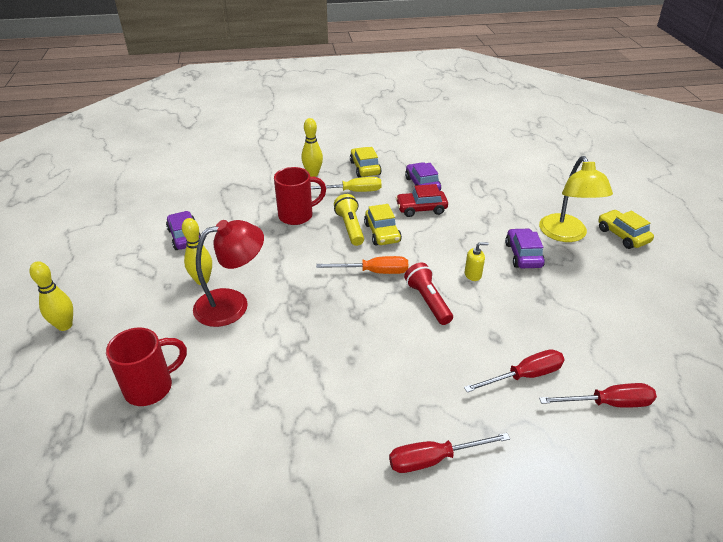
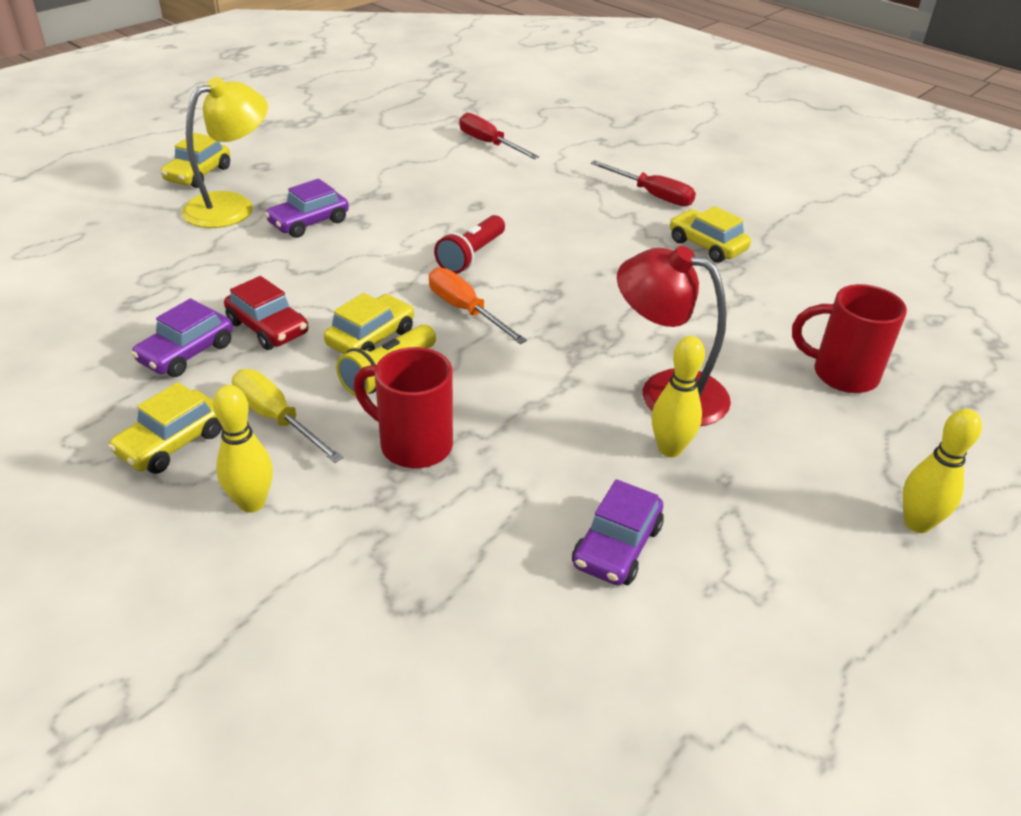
camera: 130 degrees left, 0 degrees up
(331, 434) = (707, 245): none -> yellow car
(473, 275) = (387, 243): yellow soap dispenser -> none
(524, 376) = (508, 181): red screwdriver -> none

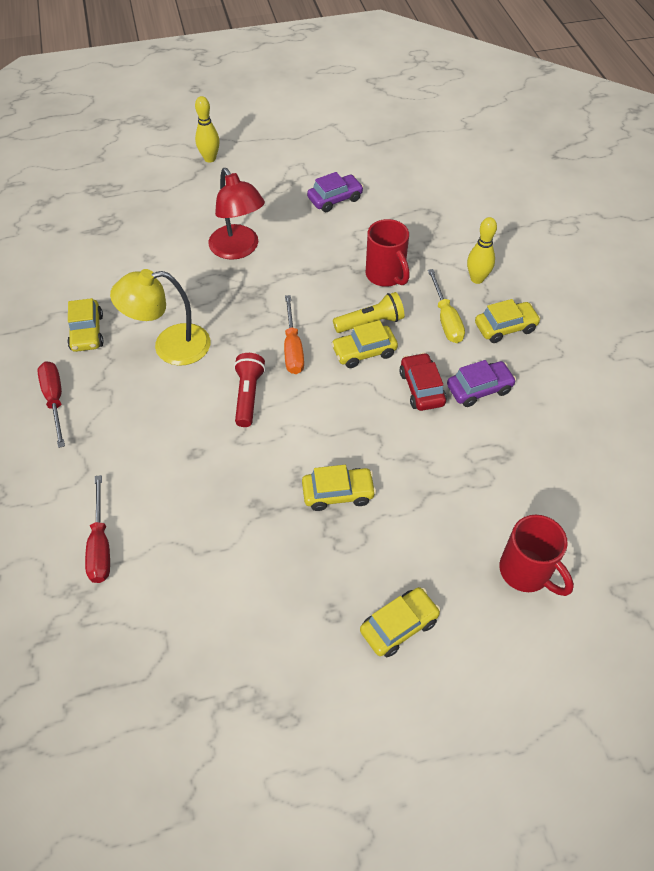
camera: 145 degrees left, 15 degrees up
(232, 206) = (389, 550): yellow lamp -> yellow lamp (170, 346)
(309, 222) = (338, 493): purple car -> yellow car
(471, 256) = (248, 395): red flashlight -> red flashlight turned 60 degrees counterclockwise
(670, 449) = (270, 224): yellow bowling pin -> none
(841, 374) = (142, 221): red mug -> red mug (526, 572)

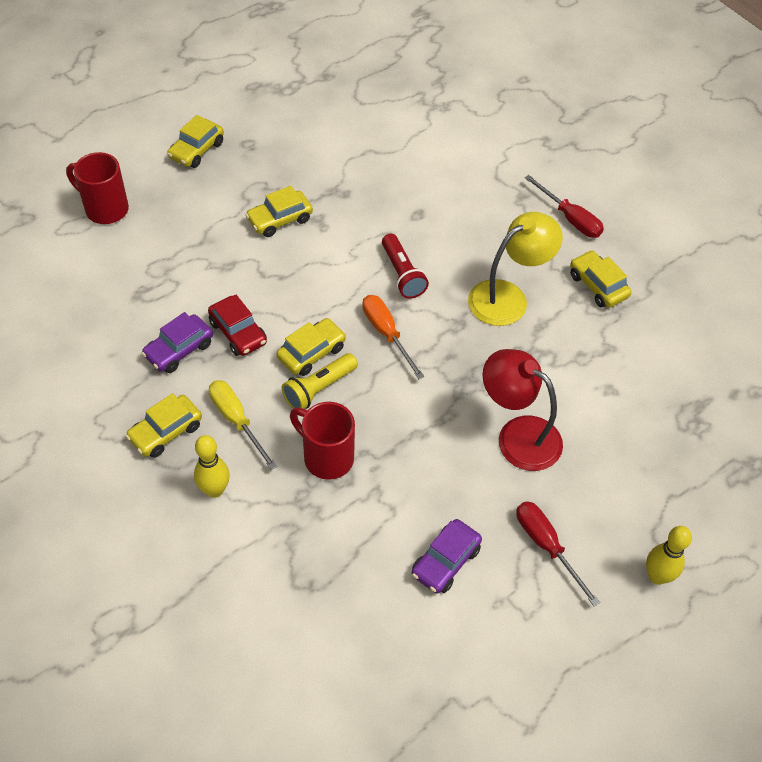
camera: 155 degrees right, 0 degrees up
(100, 545) = (444, 135): red screwdriver -> red screwdriver (546, 546)

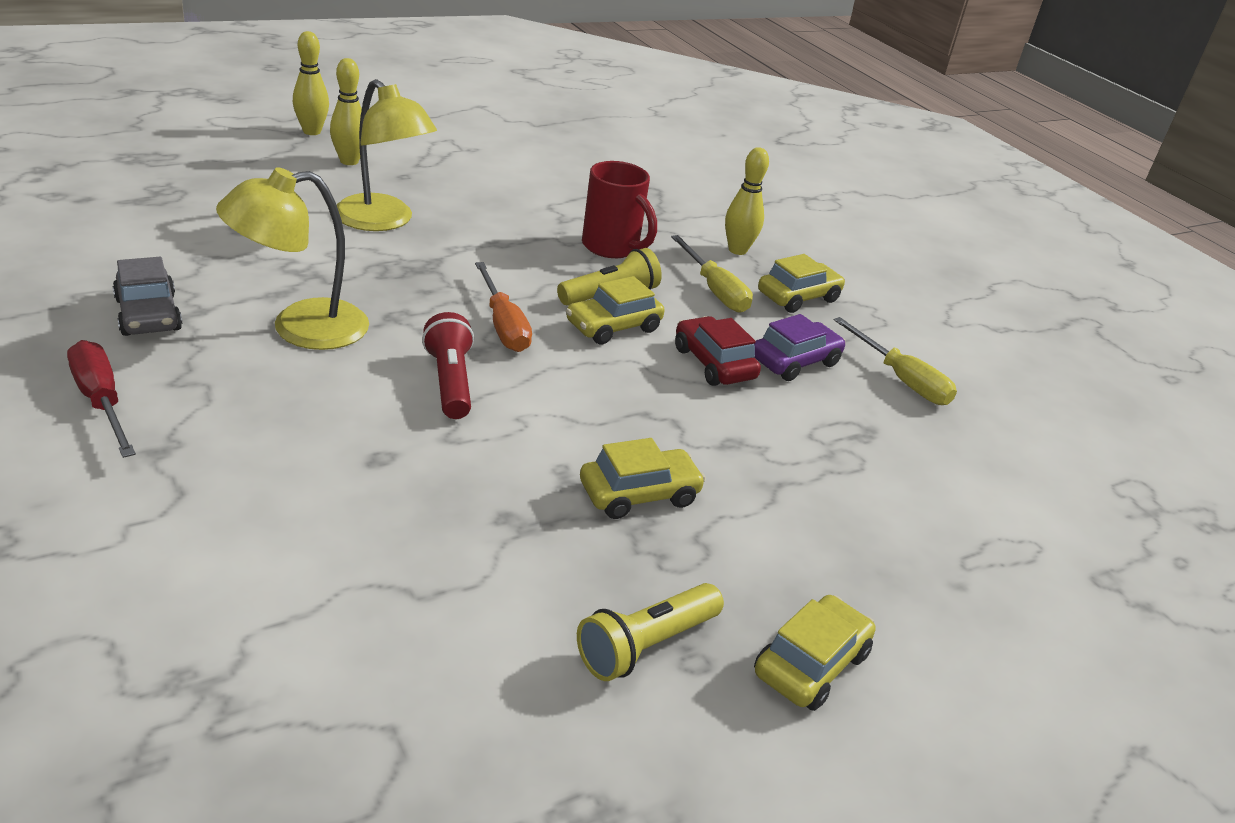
camera: 175 degrees left, 20 degrees down
(101, 350) = (901, 379): none -> yellow screwdriver
(105, 209) = (967, 570): red mug -> none
(270, 146) = (645, 645): none -> yellow flashlight
(445, 561) = (510, 173): purple car -> none
(518, 435) = (383, 221): red lamp -> yellow lamp
(546, 546) = (405, 162): red screwdriver -> none
(593, 527) = (349, 161): none -> yellow bowling pin
(598, 285) = (148, 315): yellow car -> grey car

